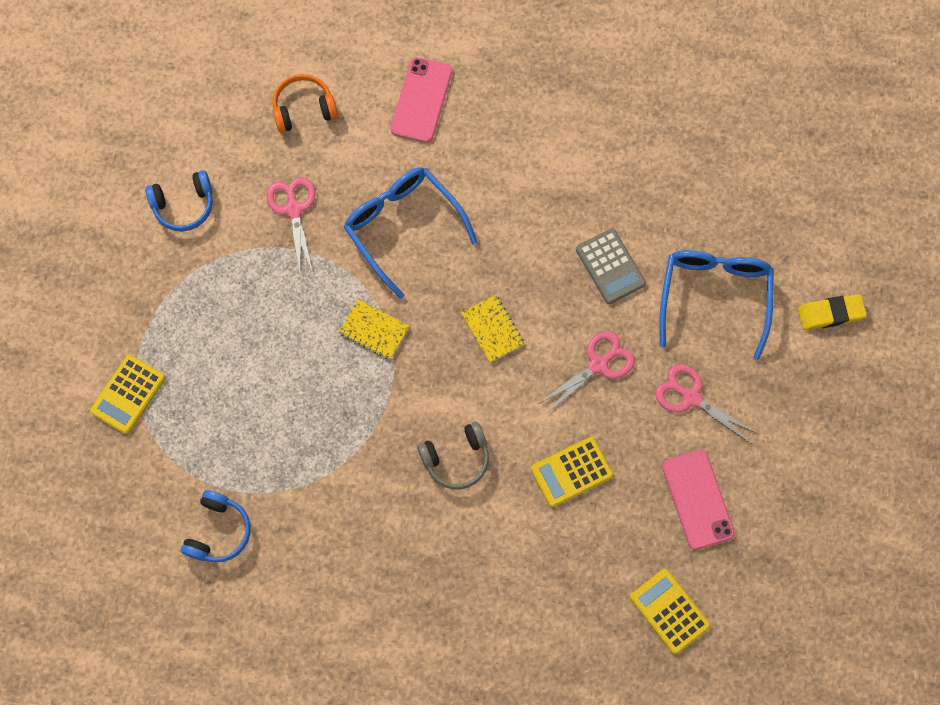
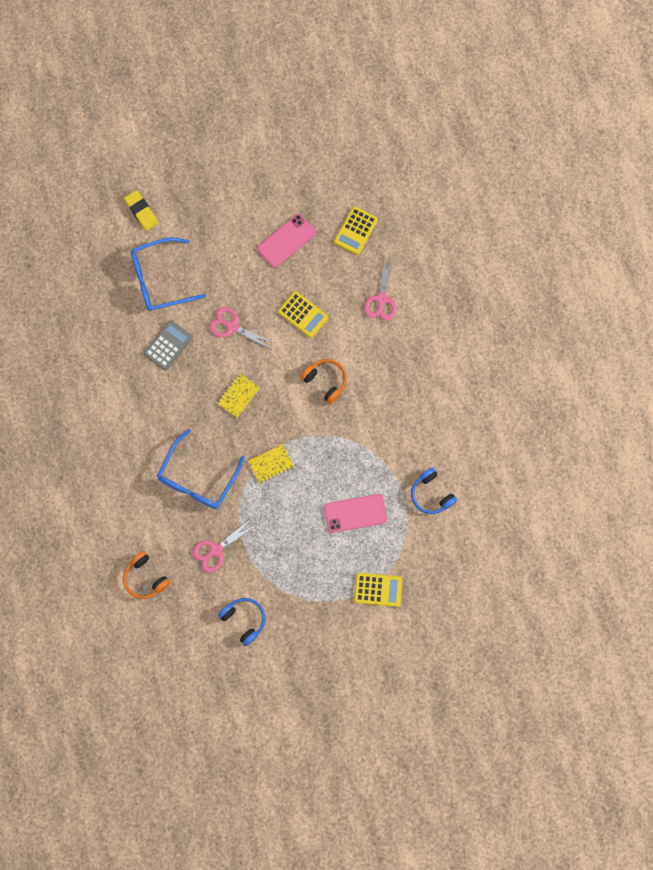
camera: 115 degrees left, 5 degrees up
(218, 531) = (431, 494): blue headphones -> blue headphones turned 120 degrees counterclockwise
(374, 330) = (271, 464): yellow notebook -> yellow notebook turned 60 degrees clockwise
(421, 100) = (107, 506): pink phone -> pink phone (355, 513)
(456, 459) = (325, 381): grey headphones -> orange headphones
(691, 397) = (228, 268): pink scissors -> pink scissors (381, 299)

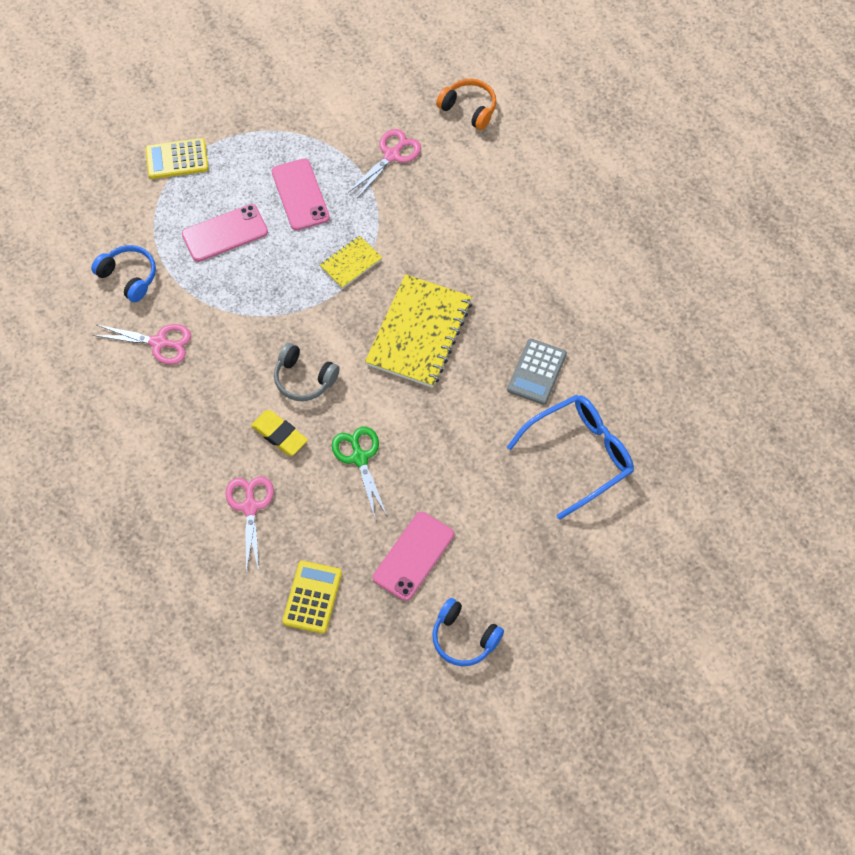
camera: 165 degrees right, 15 degrees down
(141, 211) = (643, 544): yellow eraser -> yellow eraser (279, 435)
(197, 478) = (441, 226): blue glasses -> none
(232, 326) = (456, 417): pink scissors -> pink scissors (159, 342)
(238, 396) = (419, 333): yellow notebook -> yellow notebook, size x2.01
(244, 619) = (335, 94): blue headphones -> blue headphones (464, 638)
(293, 532) = (300, 195): none -> pink phone
(303, 314) = (359, 458): yellow calculator -> green scissors
(325, 381) = (304, 379): orange headphones -> grey headphones

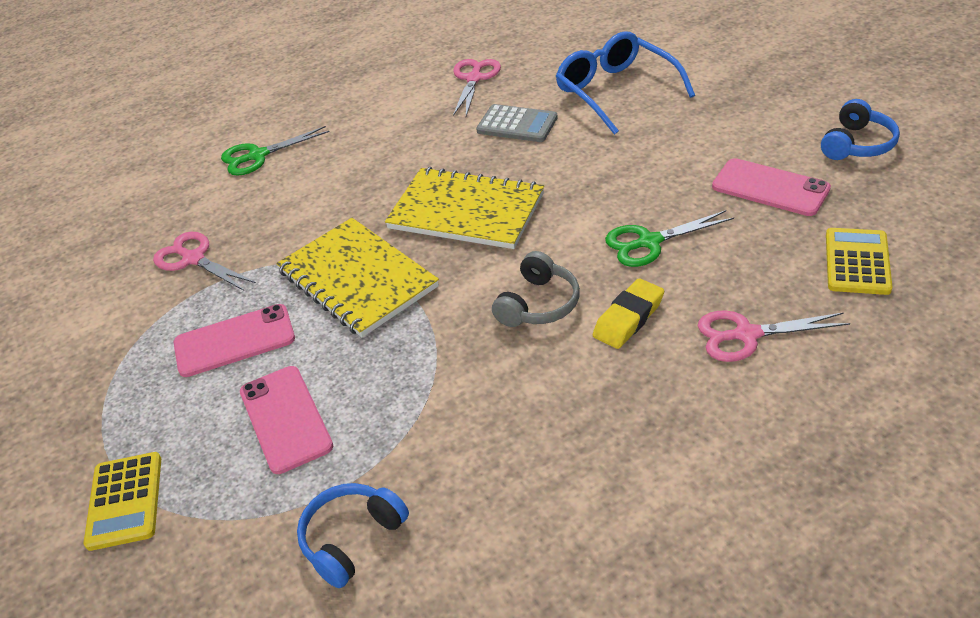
camera: 85 degrees left, 20 degrees down
(159, 342) = (482, 477): pink scissors -> pink scissors (474, 79)
(312, 597) = (857, 262): yellow calculator -> yellow calculator turned 90 degrees clockwise
(351, 263) = (357, 279): yellow notebook -> yellow notebook, size x2.01
(469, 109) = (144, 201): orange headphones -> none
(519, 178) = (258, 156): none -> green scissors

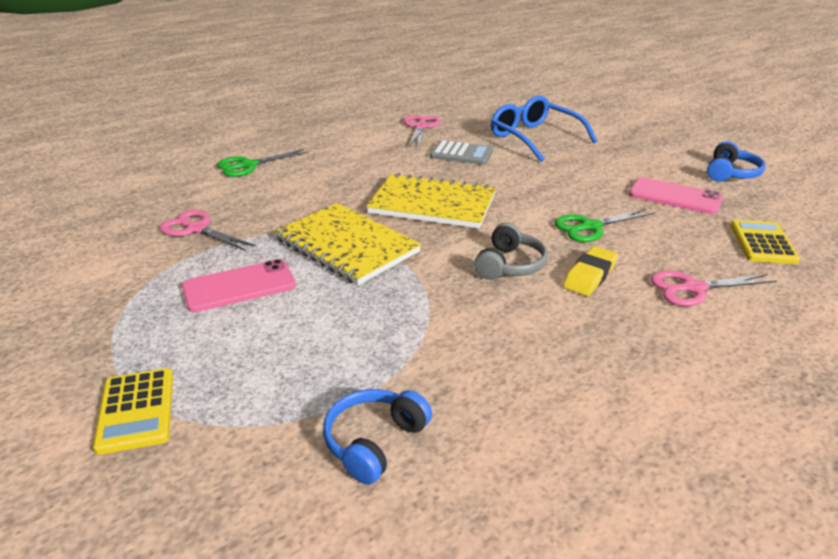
camera: 10 degrees left, 10 degrees down
(285, 419) = (294, 344): pink phone -> none

